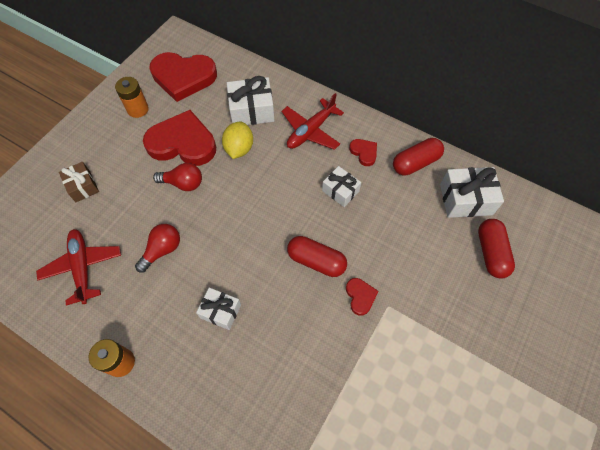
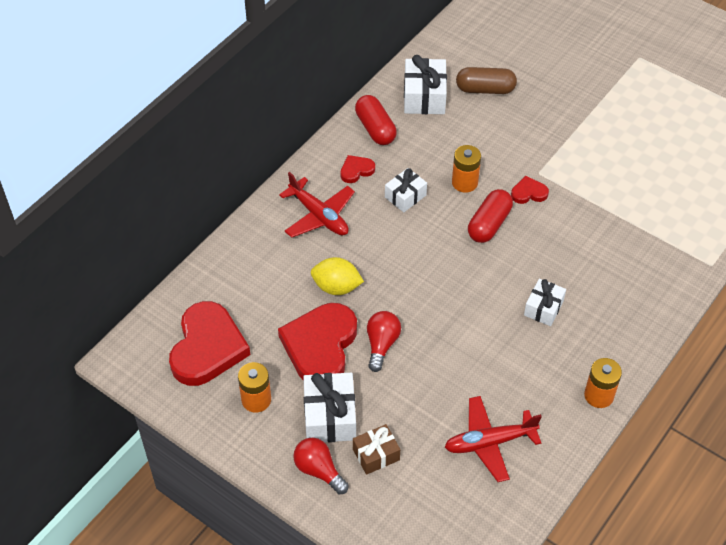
camera: 85 degrees left, 10 degrees down
(162, 250) = (470, 363): red light bulb -> red light bulb (319, 470)
(252, 110) = (278, 272): white gift -> white gift (330, 416)
(364, 238) = (464, 182): none -> orange battery
(491, 253) = (485, 89): red capsule -> brown capsule

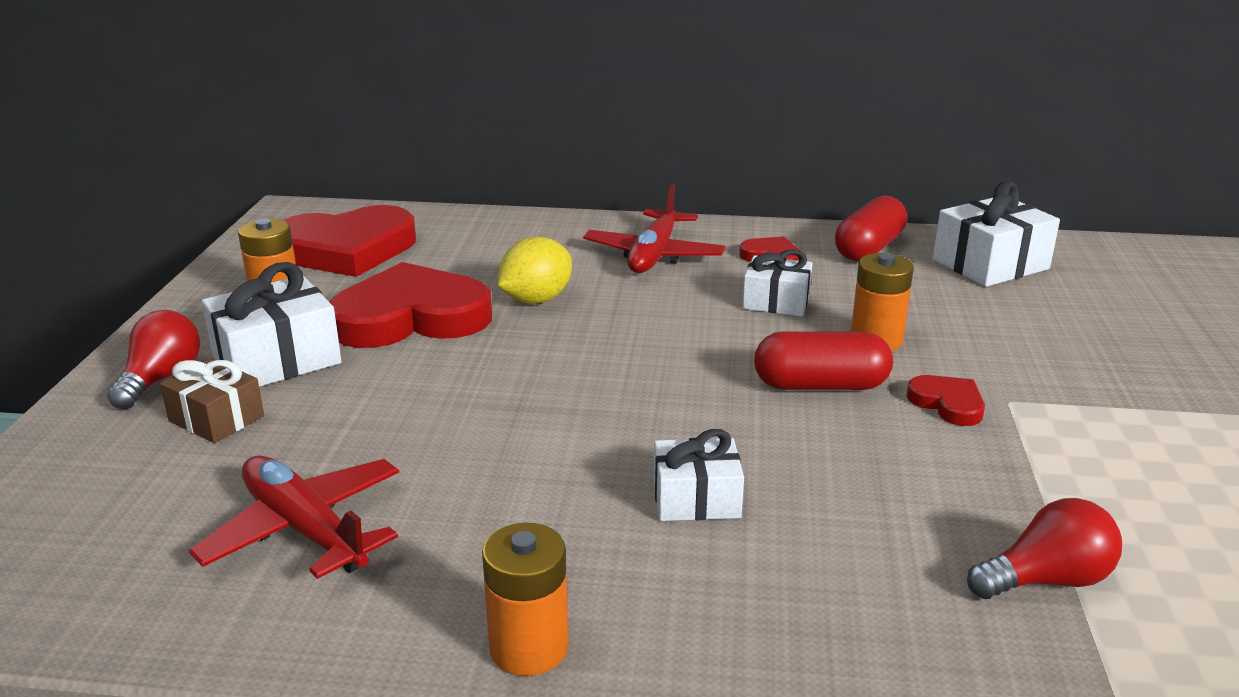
camera: 60 degrees right, 25 degrees down
(336, 287) = (536, 300): yellow lemon -> yellow lemon turned 60 degrees clockwise
(381, 344) = (455, 362): red light bulb -> red light bulb (1046, 580)
(485, 89) = (1096, 304): brown capsule -> none

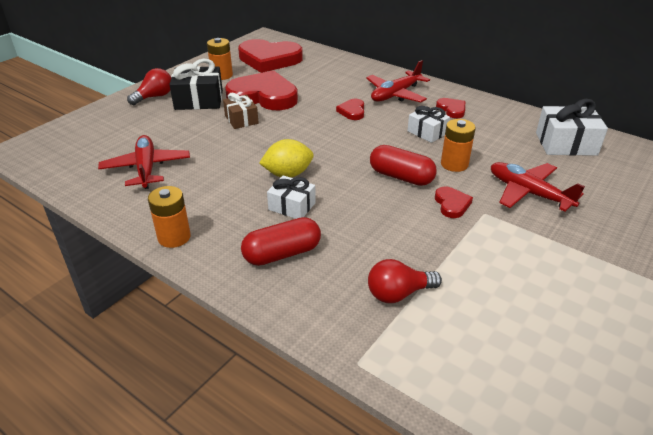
camera: 30 degrees right, 10 degrees up
(216, 418) = (158, 117): brown gift -> brown gift (241, 119)
(276, 359) = (199, 100): white gift -> black gift
(536, 300) = (321, 102): yellow lemon -> yellow lemon (288, 174)
(612, 301) = (352, 111): none -> red heart
(869, 249) = (507, 118): red capsule -> red capsule (282, 254)
(1029, 350) = (528, 193): none -> red plane
(1046, 580) = (398, 293): red light bulb -> red light bulb turned 150 degrees clockwise

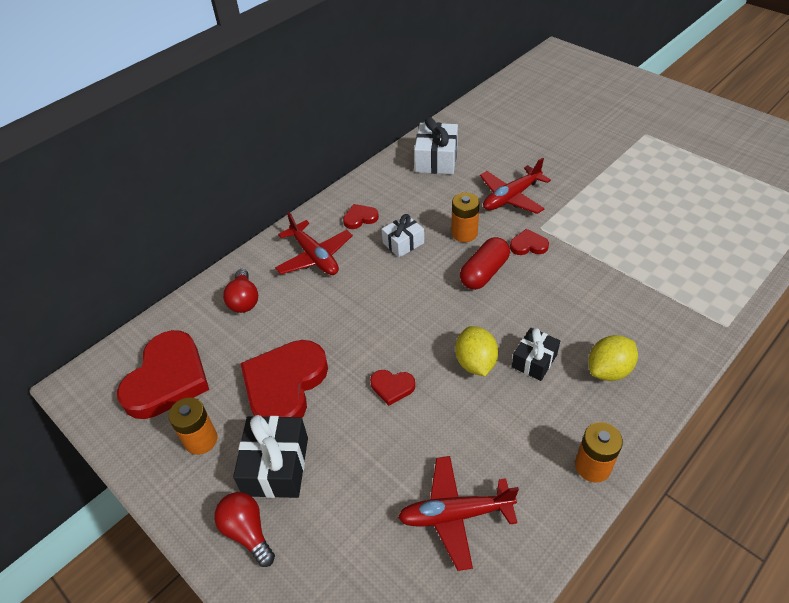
camera: 80 degrees left, 10 degrees up
(241, 119) = (344, 410): brown gift -> none
(282, 254) = (609, 370): red capsule -> yellow lemon
(292, 206) = (534, 361): white gift -> black gift
(352, 111) = (346, 298): red heart -> red heart (392, 387)
(398, 293) = (648, 294): red light bulb -> red light bulb (244, 300)

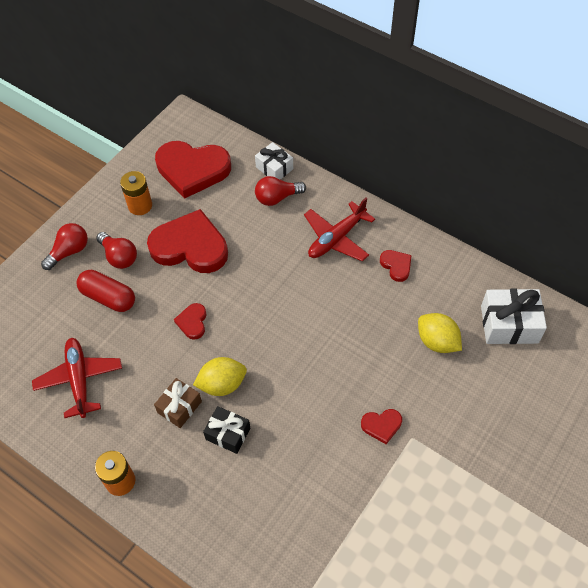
camera: 80 degrees right, 10 degrees up
(276, 466) = (119, 257): black gift -> red light bulb
(403, 243) = (366, 308): white gift -> white gift (274, 168)
(464, 233) = (390, 362): orange battery -> none
(484, 273) = (335, 385): red capsule -> red capsule (108, 297)
(500, 404) = (179, 407): none -> brown gift
(511, 197) = (458, 406): red plane -> none
(528, 245) = (381, 426): red heart -> red heart turned 90 degrees clockwise
(609, 370) = (221, 500): yellow lemon -> yellow lemon (437, 341)

